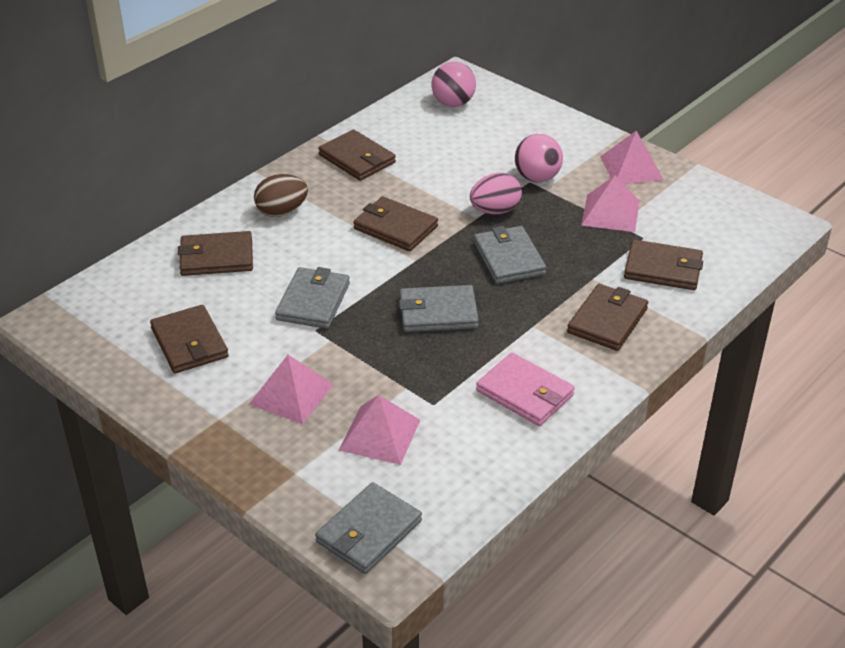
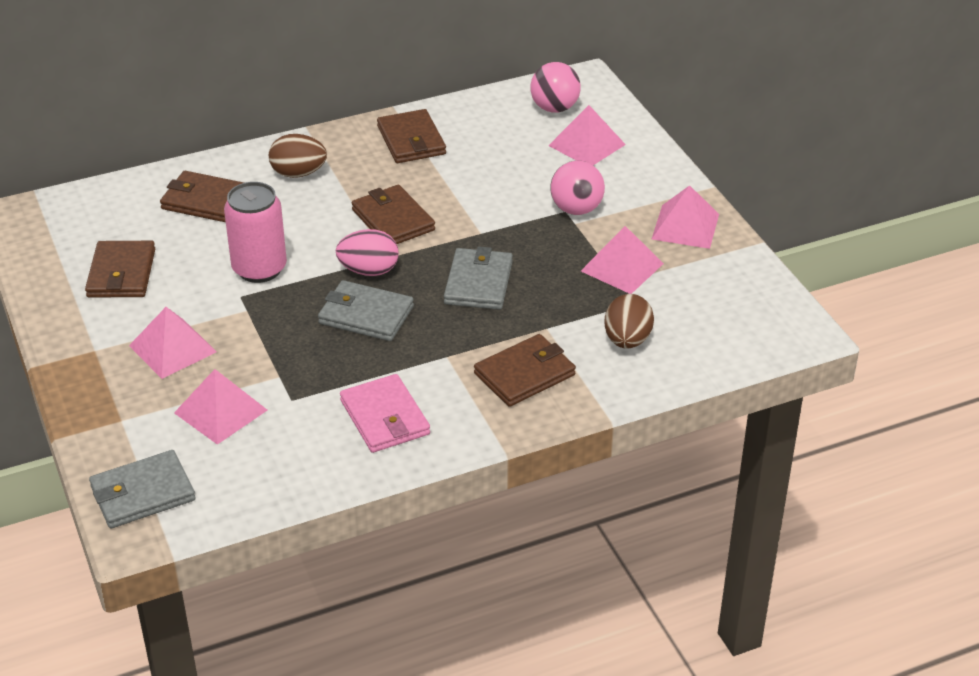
camera: 25 degrees right, 0 degrees up
(313, 301) = (259, 269): grey wallet -> pink can
(495, 211) = (504, 231): pink egg -> pink egg (369, 271)
(502, 125) = (586, 145): none -> pink pyramid
(663, 269) = (627, 340): brown wallet -> brown egg

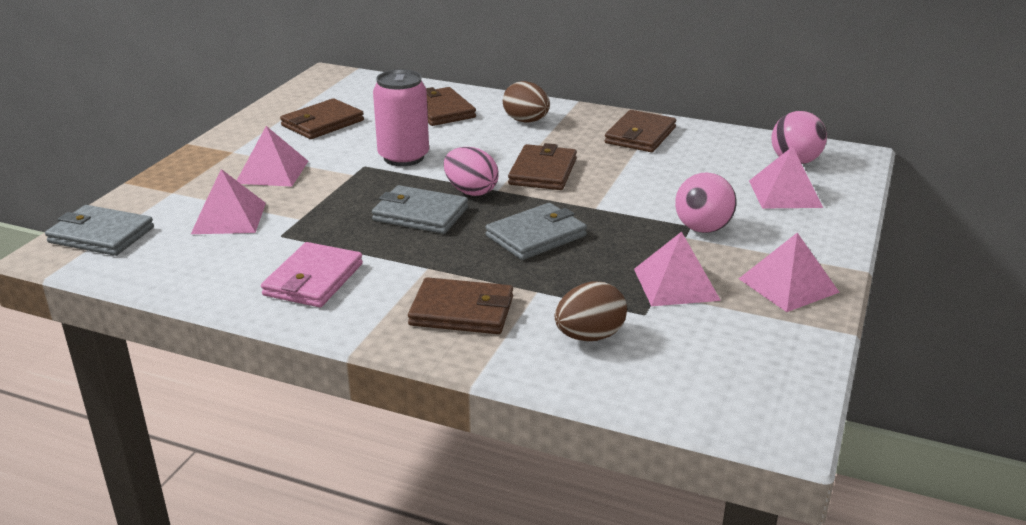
camera: 45 degrees right, 10 degrees down
(366, 315) = (420, 214): grey wallet -> grey wallet turned 45 degrees counterclockwise

